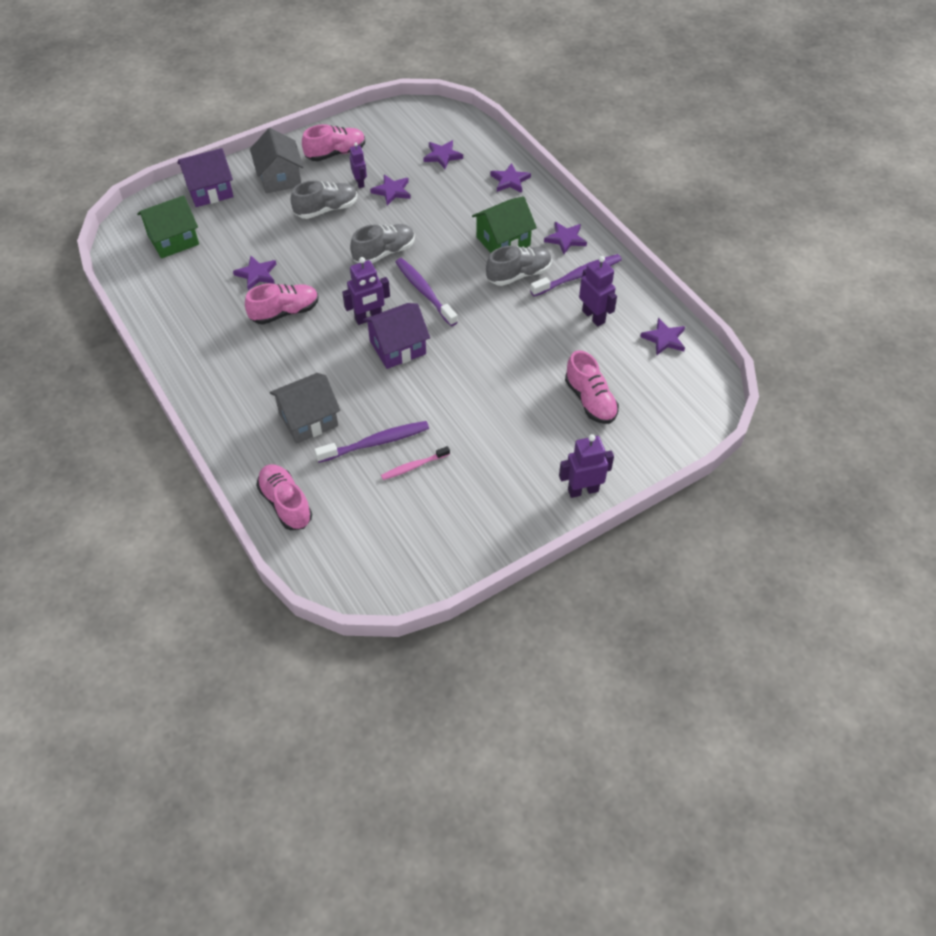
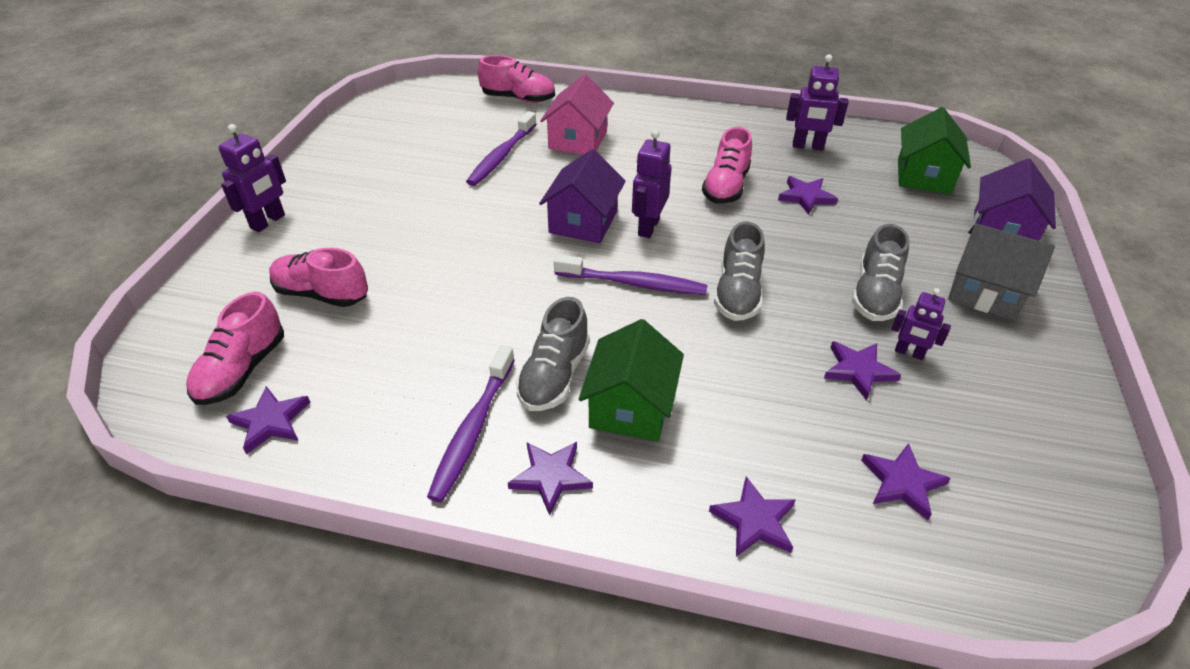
camera: 135 degrees right, 10 degrees down
(308, 419) = (578, 140): grey house -> pink house
(335, 153) = (1008, 369): pink shoe -> pink shoe (242, 370)
(414, 466) = (449, 160): pink toothbrush -> none
(593, 316) = (399, 387): purple robot -> purple robot (807, 146)

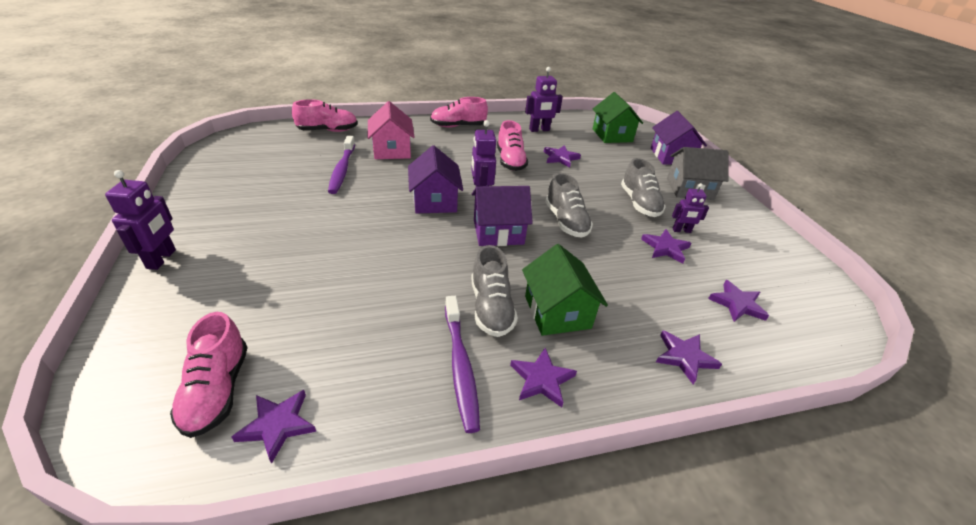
camera: 30 degrees left, 5 degrees down
(322, 294) = (256, 303): pink shoe -> pink shoe (458, 126)
(633, 283) = (498, 232): purple toothbrush -> purple house

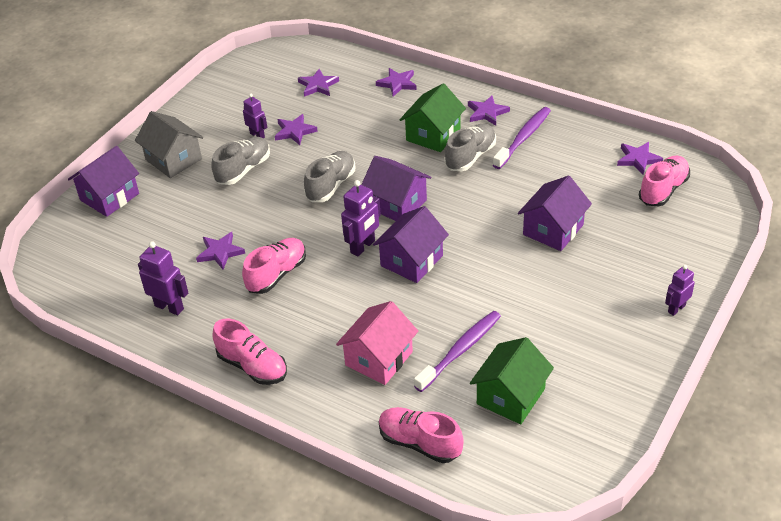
camera: 130 degrees left, 5 degrees up
(162, 259) = (676, 309): purple robot -> purple robot, size x0.66
(334, 274) = (553, 230): none -> purple house
(612, 135) = (106, 255): green house -> green house (510, 396)

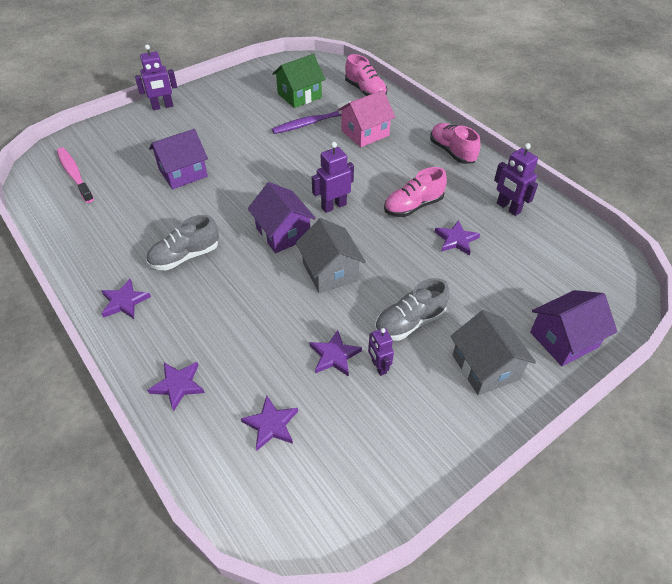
camera: 160 degrees left, 5 degrees up
(331, 185) = (330, 271): grey shoe -> grey house
(411, 260) = (303, 184): purple house -> none
(433, 135) = (197, 294): green house -> none
(523, 138) = (122, 259): purple toothbrush -> none
(638, 159) = (58, 205): purple star -> none
(663, 190) = (74, 175): pink shoe -> pink toothbrush
(676, 309) = (162, 106): purple robot -> purple robot, size x1.52

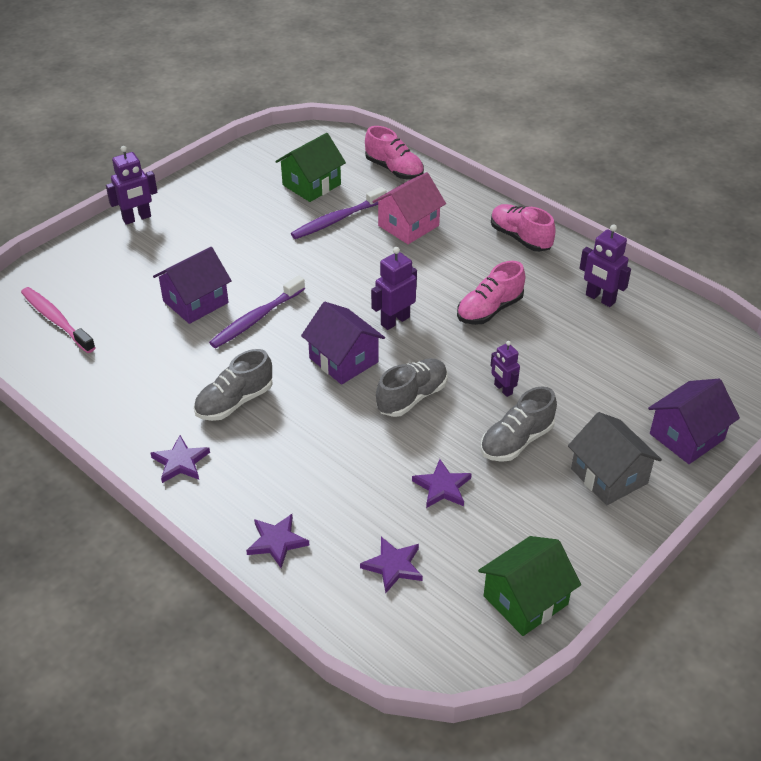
camera: 10 degrees left, 5 degrees down
(225, 191) = (256, 319): none -> purple toothbrush
(330, 271) = (412, 397): grey house -> grey shoe
(378, 366) = (494, 492): purple robot -> purple robot (503, 389)
(382, 479) = (525, 600): none -> green house
(456, 240) = (548, 343): purple star -> none

